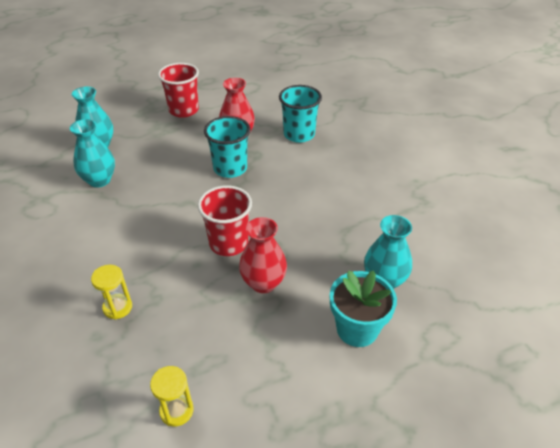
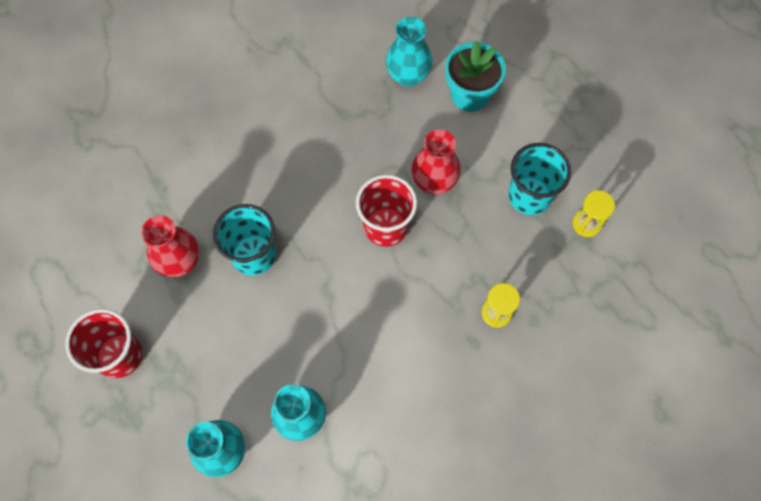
camera: 100 degrees left, 25 degrees up
(299, 134) = (169, 184): turquoise cup -> turquoise cup (529, 196)

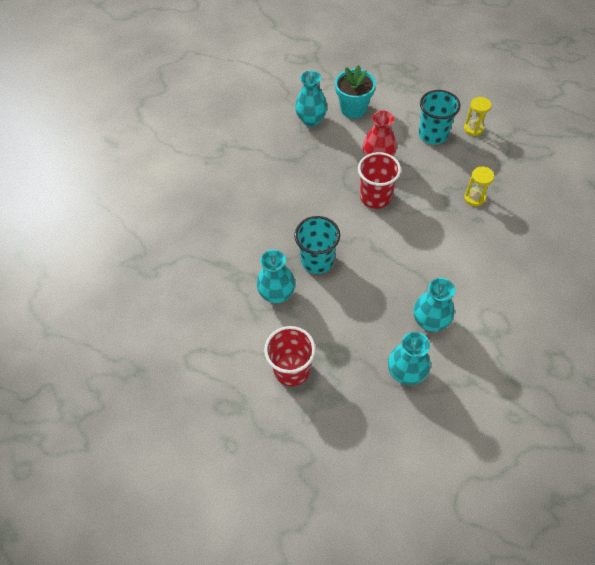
camera: 35 degrees left, 10 degrees down
(180, 261) = (277, 294): red vase -> turquoise vase

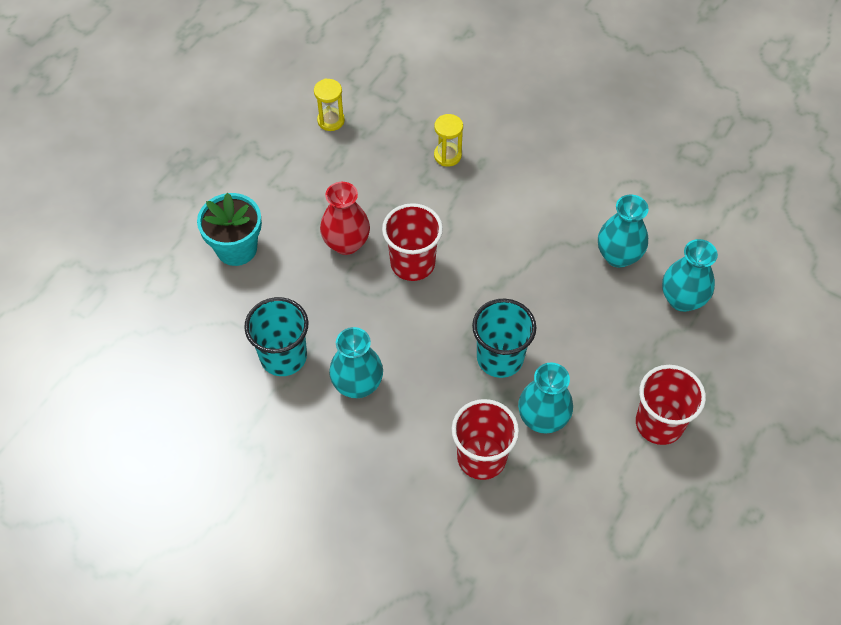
camera: 80 degrees left, 0 degrees up
(240, 264) = (481, 457): none -> red cup
(311, 120) = (237, 309): turquoise vase -> turquoise vase (357, 385)
(433, 135) = (324, 168): turquoise cup -> turquoise cup (283, 356)

